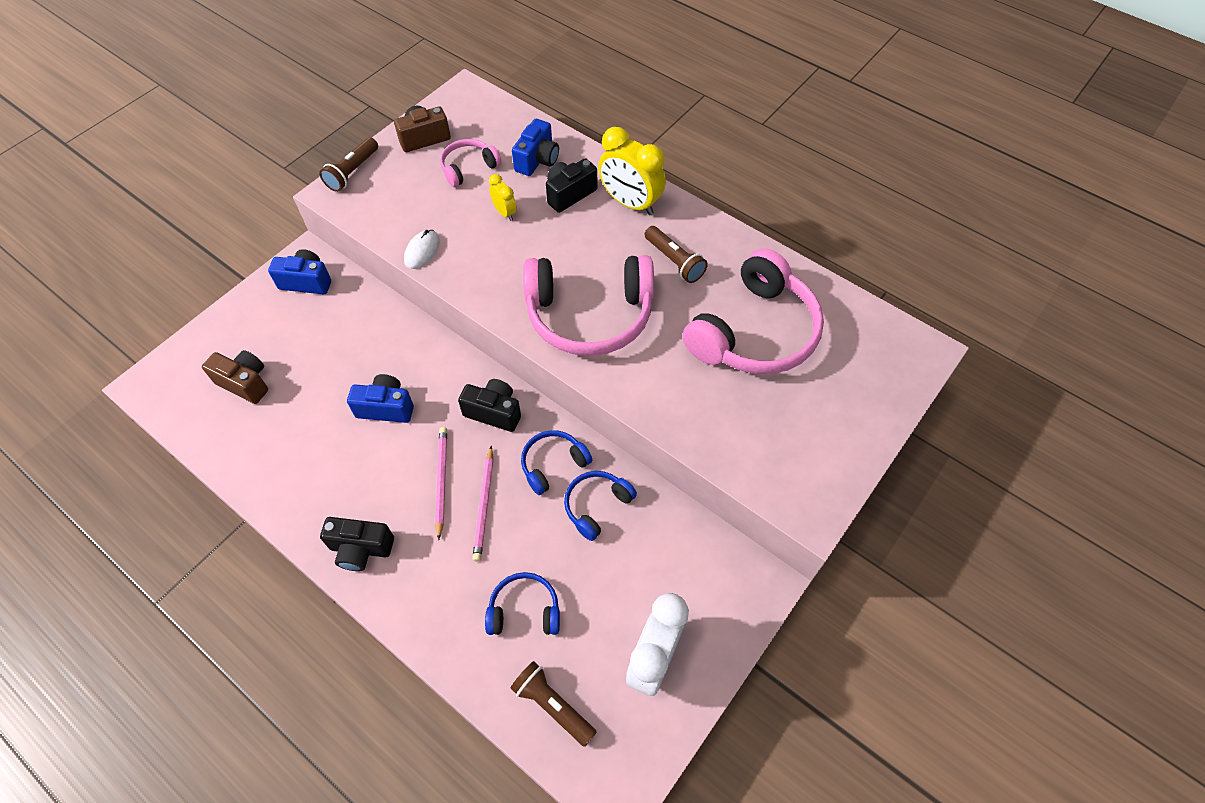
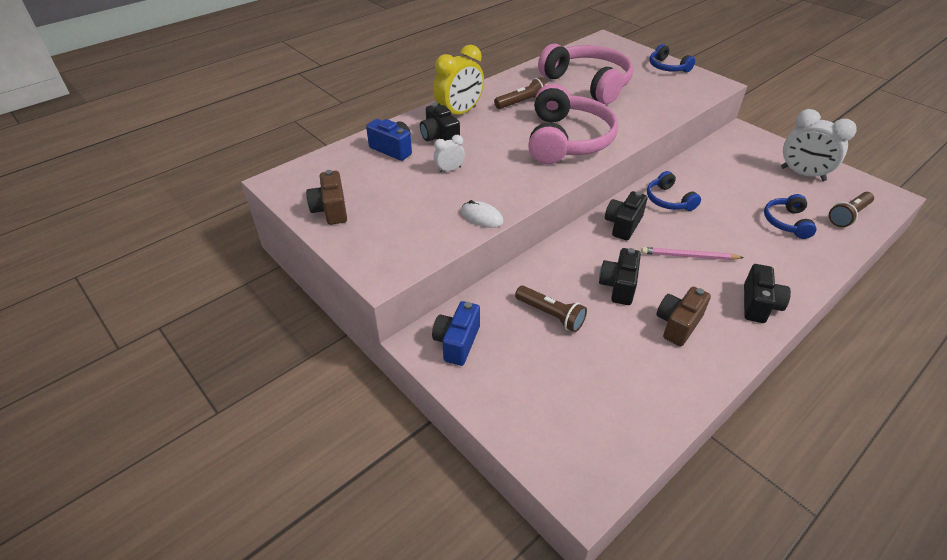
camera: 80 degrees left, 15 degrees down
(245, 383) = (586, 392): brown camera -> brown camera (678, 324)
(352, 172) = (357, 259): brown flashlight -> brown flashlight (551, 315)
(386, 407) = (618, 286): blue camera -> black camera
(468, 168) = (385, 185): pink headphones -> none
(484, 505) = (707, 235): pink pencil -> none
(505, 213) = (449, 170): yellow clock -> white clock
(597, 506) = (700, 184): blue headphones -> blue headphones (667, 67)

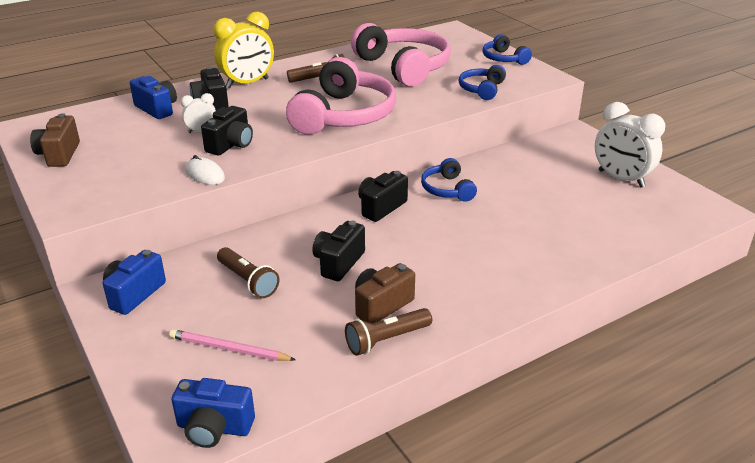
camera: 10 degrees right, 10 degrees down
(606, 470) = (214, 428): none -> blue camera
(688, 256) = (435, 243): pink pencil -> pink pencil (229, 349)
(759, 305) = (486, 297): black camera -> black camera (231, 145)
(786, 222) = (571, 223): blue headphones -> blue headphones (482, 89)
(848, 215) = (650, 224): brown flashlight -> brown flashlight (386, 340)

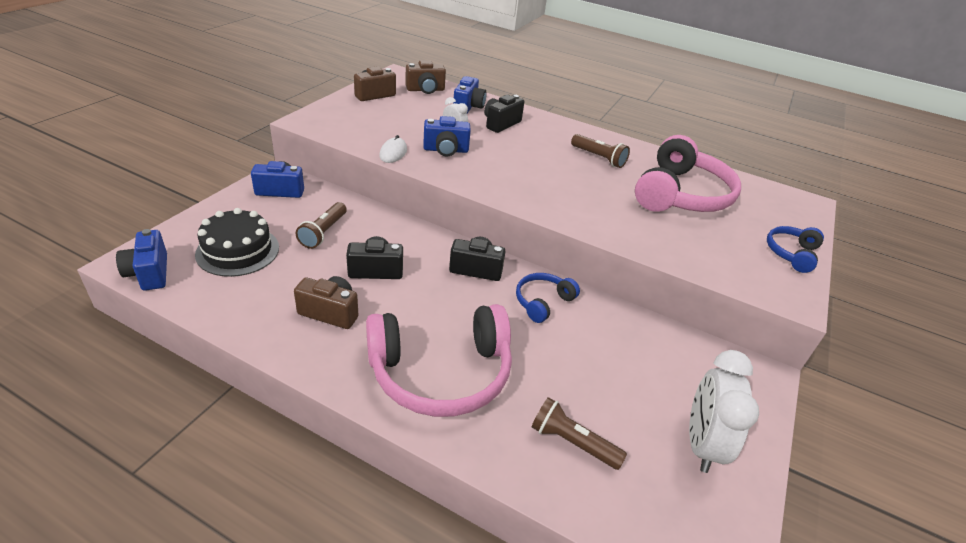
camera: 55 degrees right, 5 degrees up
(88, 121) = (425, 90): none -> brown camera
(229, 349) = (238, 251): pink pencil -> black cake
(231, 145) = (446, 150): black camera -> blue camera
(247, 83) = (549, 128): yellow clock -> none
(343, 115) = (548, 187): pink headphones -> pink headphones (441, 372)
(386, 340) = (284, 329): brown flashlight -> brown flashlight (572, 442)
(482, 89) = (698, 255): blue headphones -> none

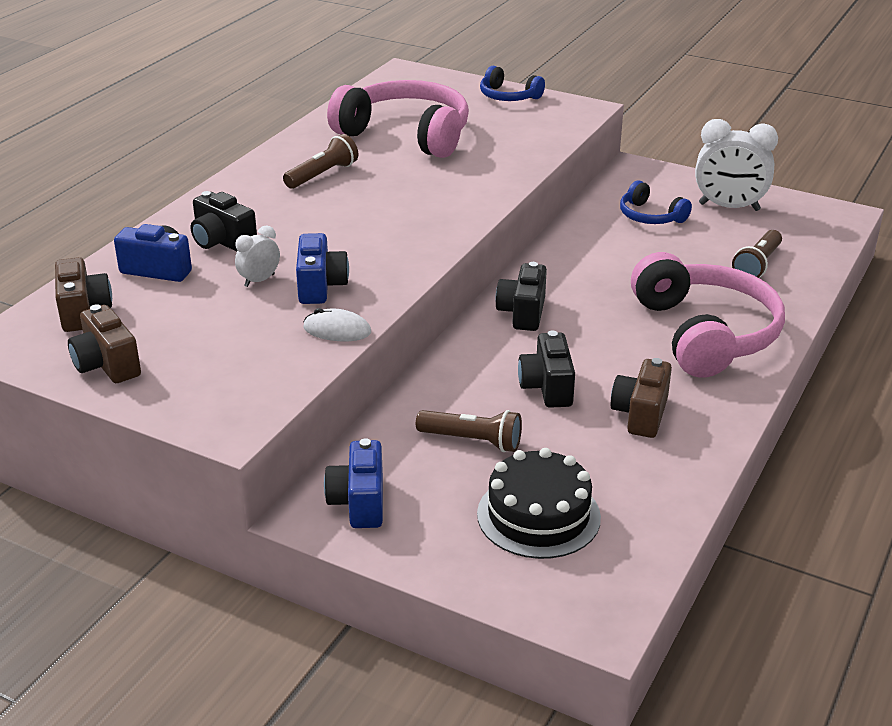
camera: 85 degrees left, 5 degrees down
(149, 273) = (617, 592): blue camera -> none
(543, 302) = (570, 271): blue headphones -> blue headphones (650, 216)

